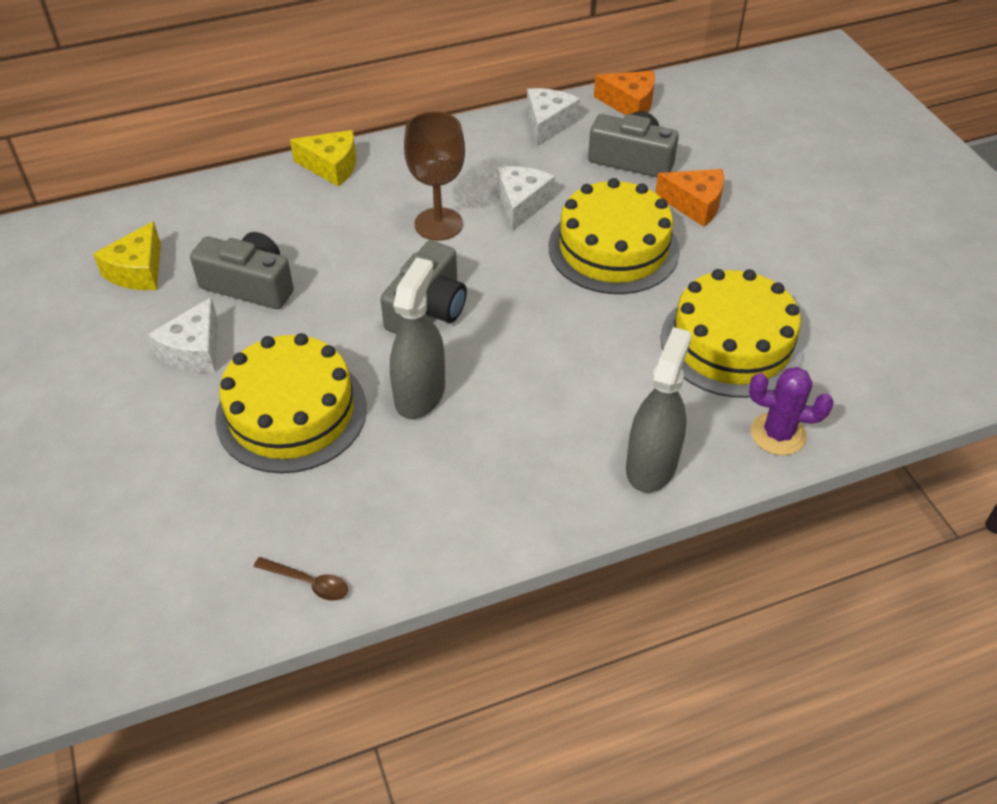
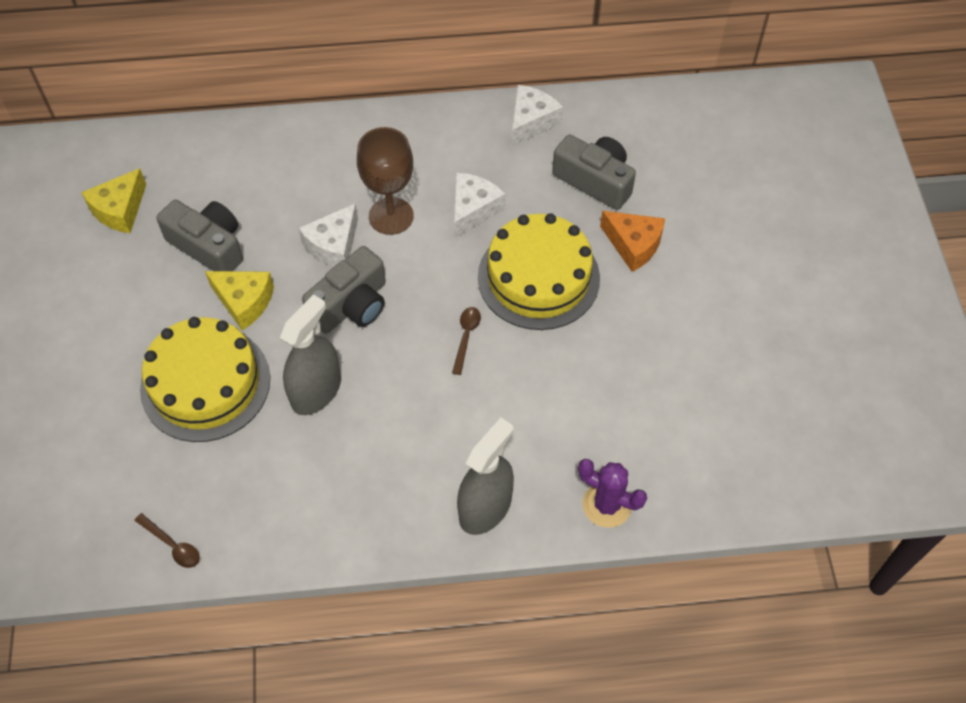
camera: 15 degrees right, 10 degrees up
(194, 350) = (144, 303): white cheese -> white cheese (333, 245)
(331, 167) = (317, 131): yellow cheese -> yellow cheese (244, 302)
(562, 313) = (466, 337): none -> brown spoon
(629, 104) = (618, 113): orange cheese -> none
(731, 343) = (604, 403): yellow cake -> none

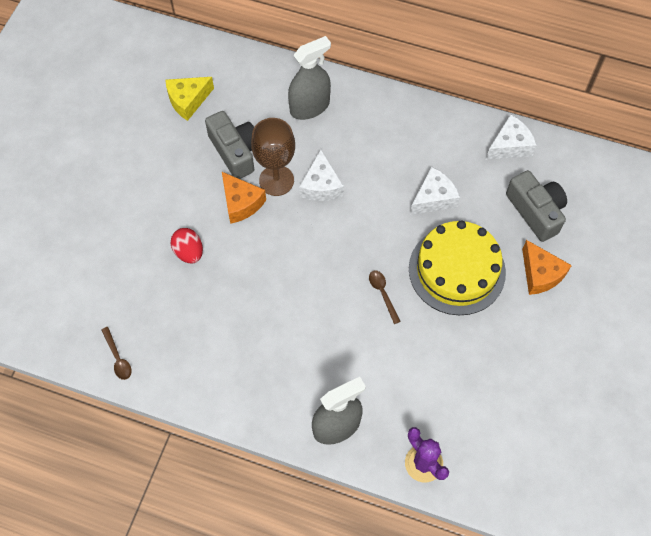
camera: 25 degrees right, 5 degrees up
(205, 383) = (189, 252): yellow cake -> red egg
(244, 302) = (241, 203): yellow cheese -> orange cheese
(316, 391) = (260, 289): grey spray bottle -> grey spray bottle (309, 107)
(333, 245) = (321, 186): white cheese -> white cheese turned 60 degrees counterclockwise
(351, 305) = (313, 236): grey camera -> none
(391, 216) = (372, 179): brown goblet -> brown goblet (276, 180)
(466, 337) = (383, 294): brown spoon -> brown spoon turned 60 degrees counterclockwise

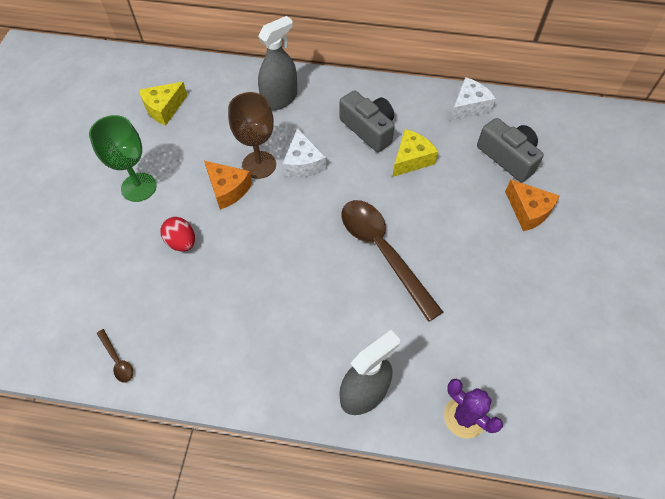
camera: 10 degrees left, 5 degrees down
(153, 187) = (139, 187): none -> green goblet
(235, 151) = (215, 145): grey camera -> grey camera (368, 129)
(383, 294) = (383, 252): brown spoon -> brown spoon, size x2.47
(434, 198) = (411, 159): white cheese -> yellow cheese
(457, 270) = (449, 219): yellow cake -> none

